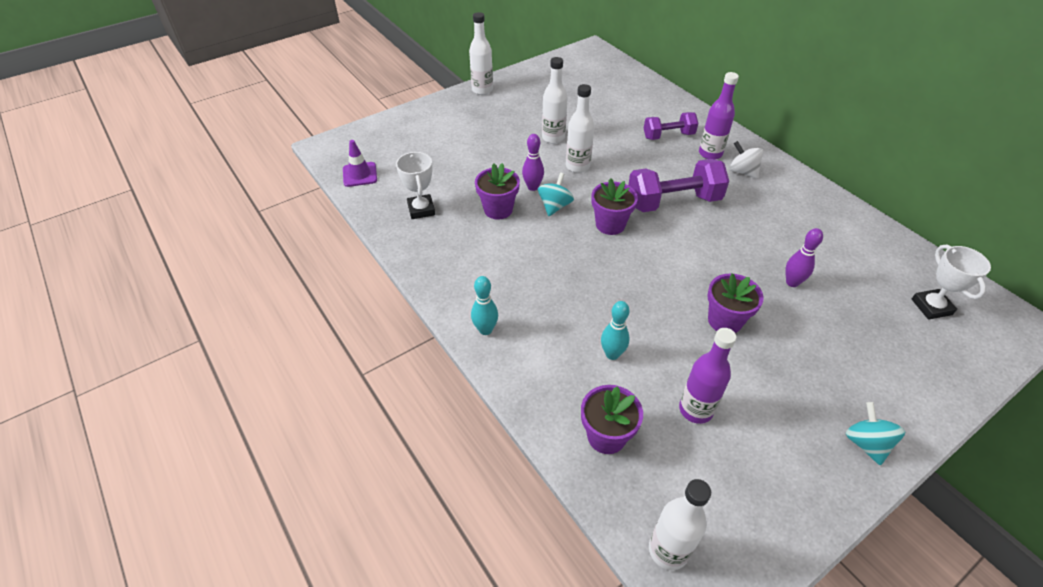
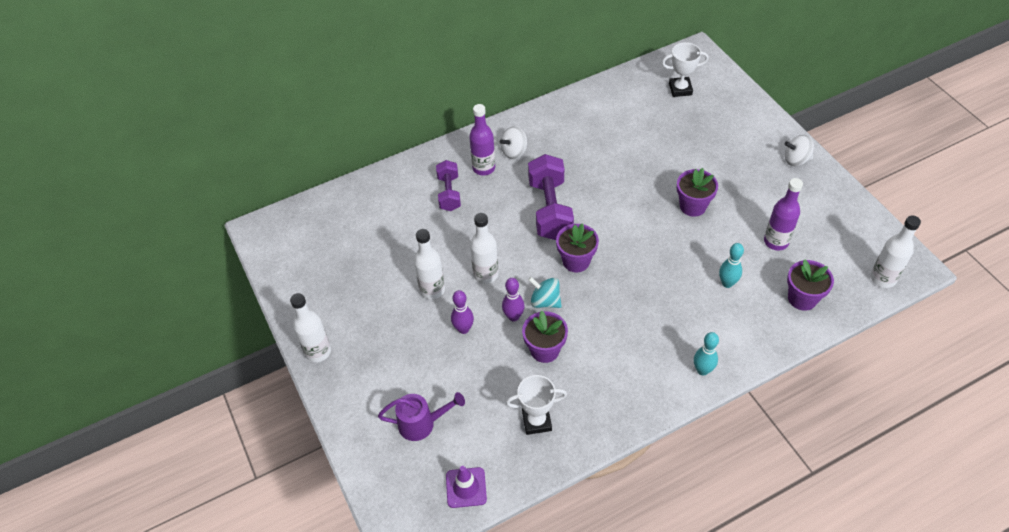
camera: 80 degrees left, 5 degrees up
(419, 146) = (422, 423): none -> purple watering can
(792, 282) = (654, 156): purple bowling pin -> purple bowling pin (463, 329)
(866, 443) = (796, 160): turquoise spinning top -> white spinning top

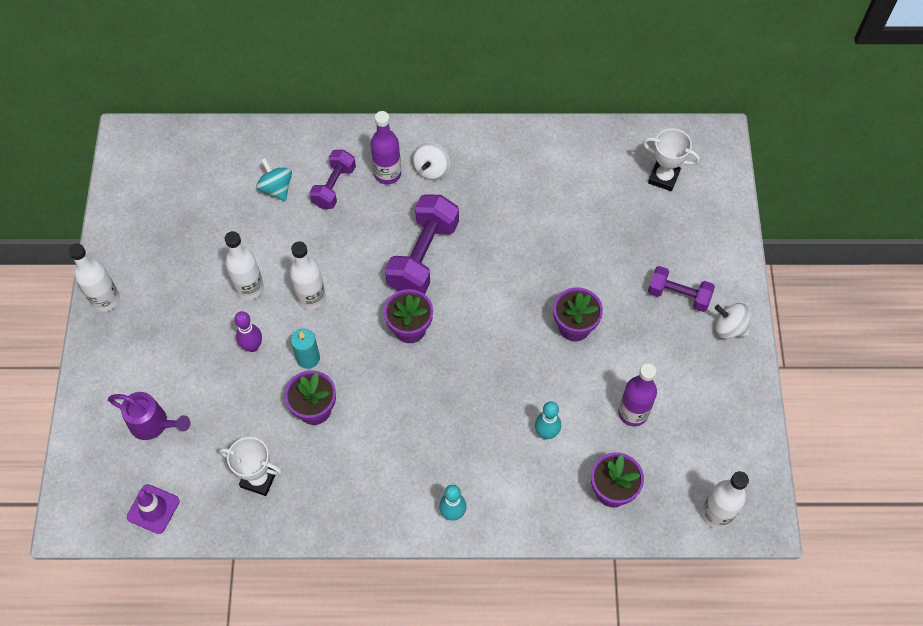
camera: 25 degrees right, 10 degrees up
(513, 317) = (308, 358): purple bowling pin -> turquoise candle
(514, 152) = (431, 169): white spinning top -> white spinning top turned 60 degrees counterclockwise
(545, 301) = (350, 357): turquoise spinning top -> turquoise spinning top (276, 188)
(747, 155) = (678, 295): none -> purple dumbbell

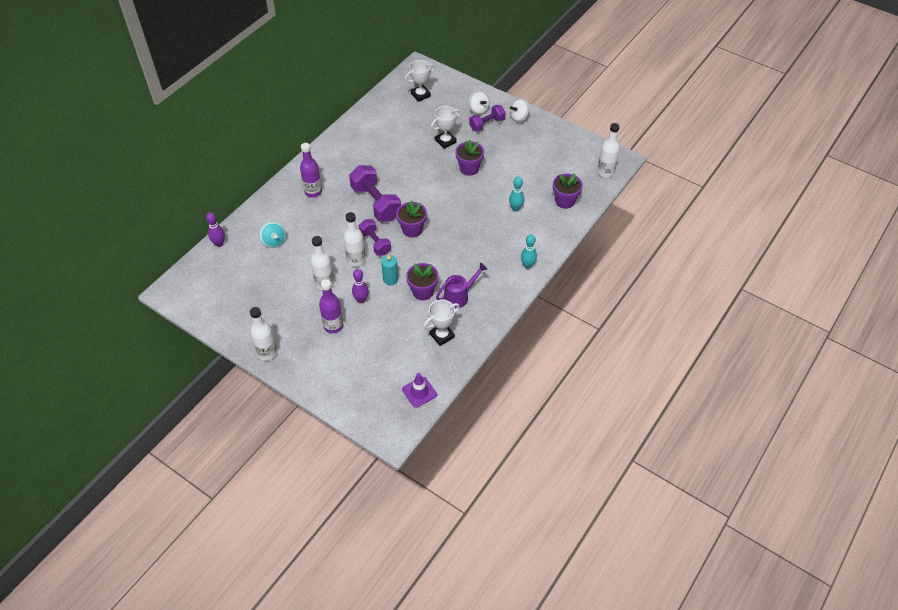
camera: 55 degrees left, 10 degrees down
(154, 424) = (368, 367): purple watering can -> purple watering can (459, 296)
(231, 135) = (219, 244): none -> purple bowling pin
(276, 188) = (274, 241): turquoise spinning top -> turquoise spinning top turned 120 degrees counterclockwise
(334, 186) = (298, 217): purple dumbbell -> purple dumbbell (375, 243)
(431, 169) = (329, 173): white spinning top -> white spinning top (478, 110)
(601, 265) = (445, 141): none -> white trophy
(633, 413) = (532, 172): purple bottle -> purple bottle (333, 326)

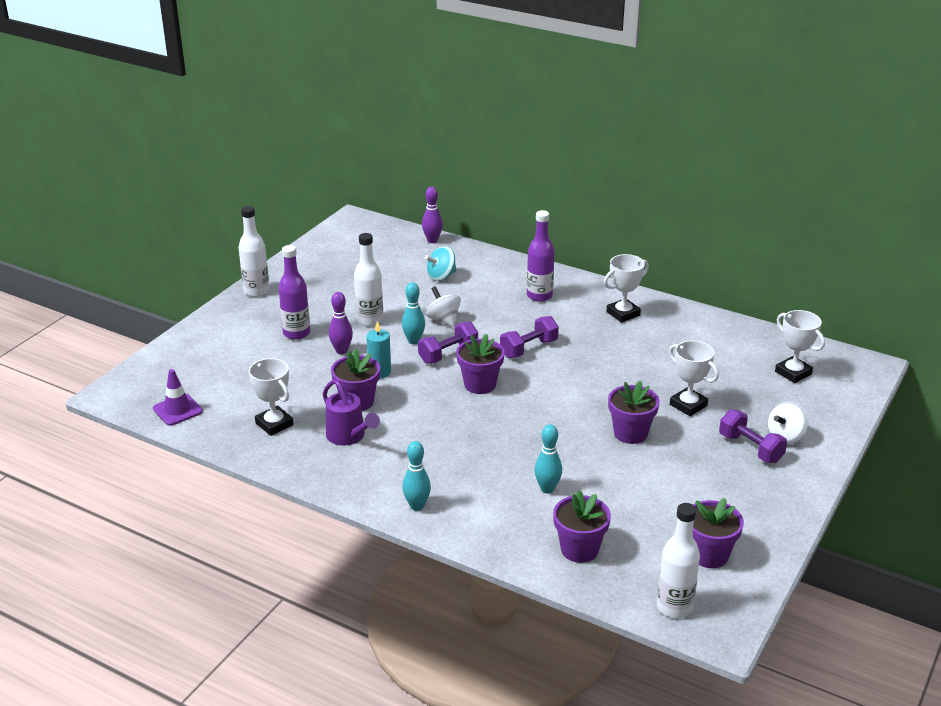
camera: 85 degrees right, 20 degrees down
(344, 154) = (623, 313): none -> white trophy
(356, 260) = (414, 341): white bottle -> turquoise bowling pin
(376, 203) = (529, 348): purple dumbbell -> purple dumbbell, size x0.61
(519, 117) = (787, 486): white spinning top -> white spinning top (443, 320)
(569, 154) = (709, 555): none -> purple flower pot

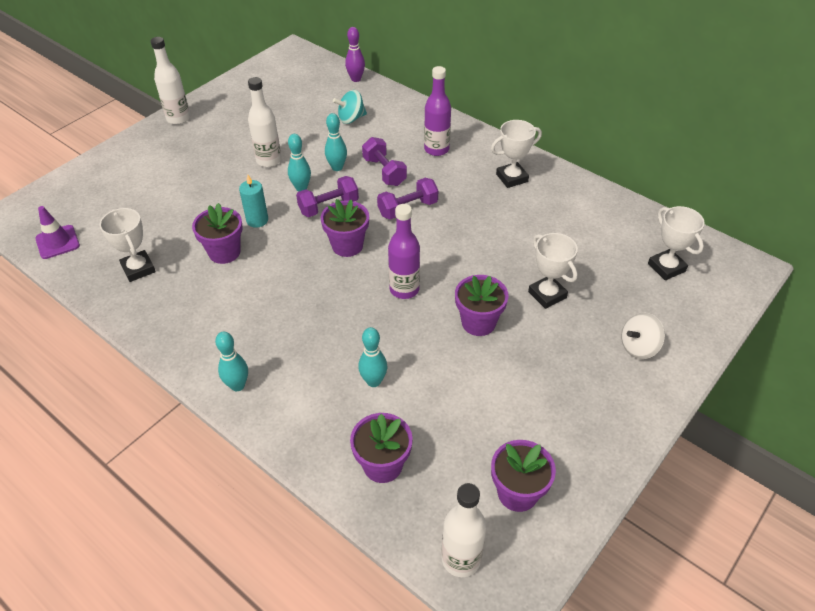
camera: 10 degrees right, 15 degrees up
(296, 333) = (197, 168): purple bottle -> purple bottle (404, 289)
(341, 351) = (231, 192): purple bowling pin -> none
(349, 437) = (202, 292): purple watering can -> none
(443, 320) = (337, 167): white spinning top -> turquoise bowling pin
(750, 448) = (598, 357): purple dumbbell -> purple dumbbell (384, 171)

